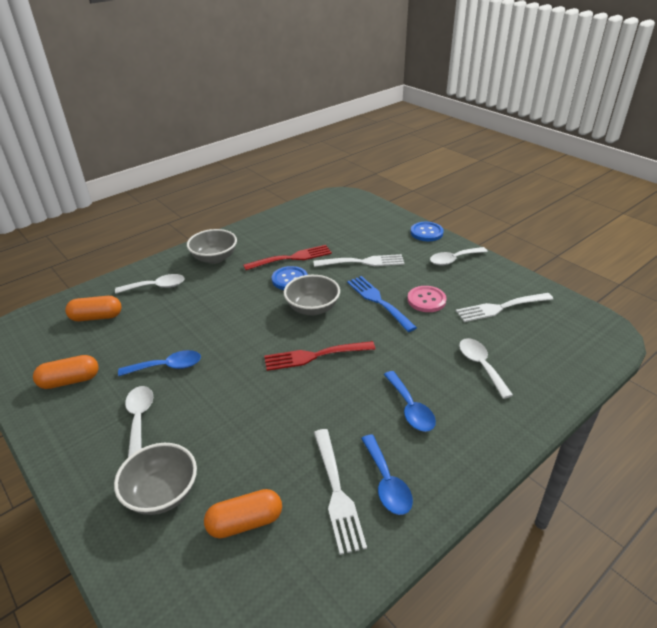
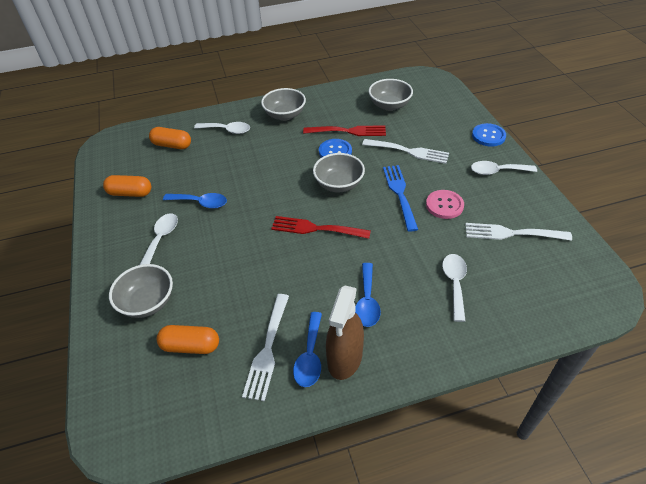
camera: 25 degrees right, 10 degrees up
(318, 227) = (389, 105): none -> grey bowl
(423, 471) = (345, 358): none -> brown spray bottle

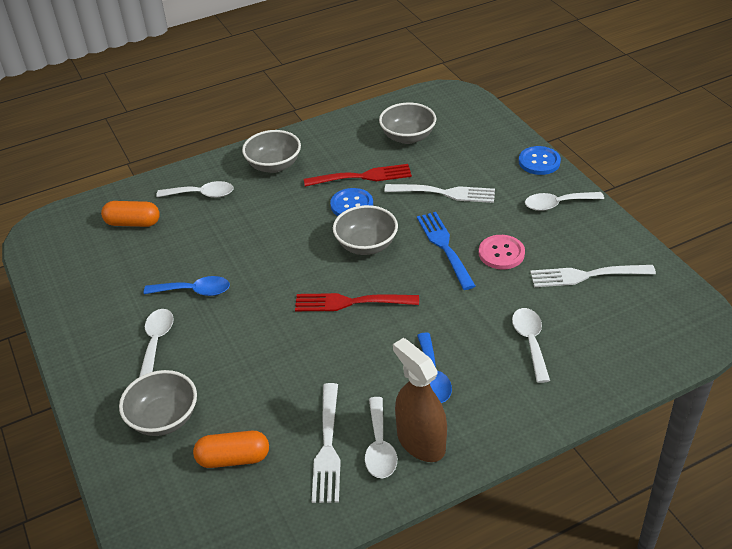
camera: 10 degrees left, 5 degrees down
(130, 193) = (96, 291): orange capsule -> none
(310, 356) = (379, 446): blue spoon -> white spoon
(345, 358) = (421, 442): brown spray bottle -> brown spray bottle turned 135 degrees clockwise

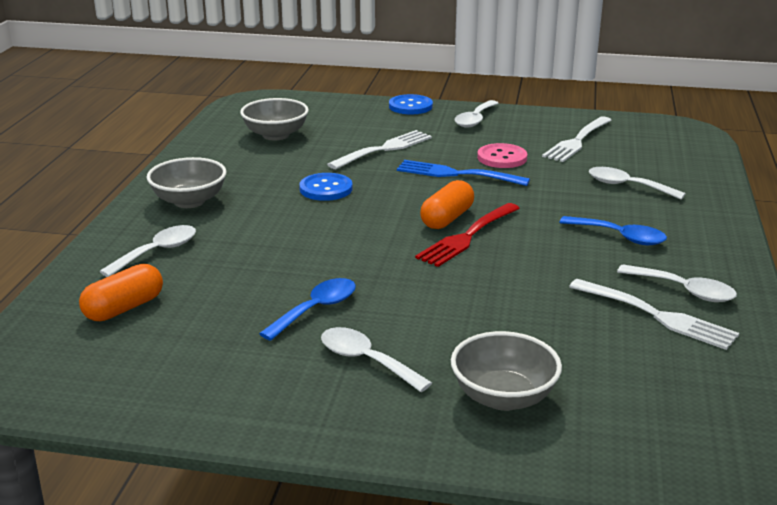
camera: 55 degrees left, 15 degrees down
(233, 458) = (617, 373): orange capsule -> orange capsule (447, 218)
(362, 177) = (293, 171): red fork -> none
(366, 245) = (396, 203): grey bowl -> none
(421, 442) = (698, 270): brown spray bottle -> none

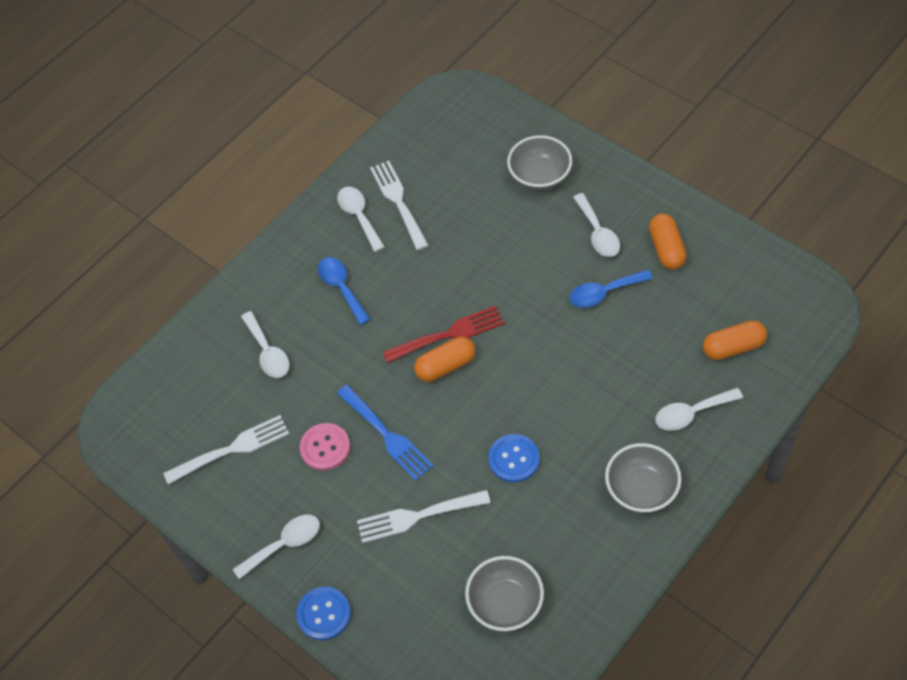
camera: 145 degrees left, 30 degrees up
(257, 371) = (666, 249): none -> orange capsule

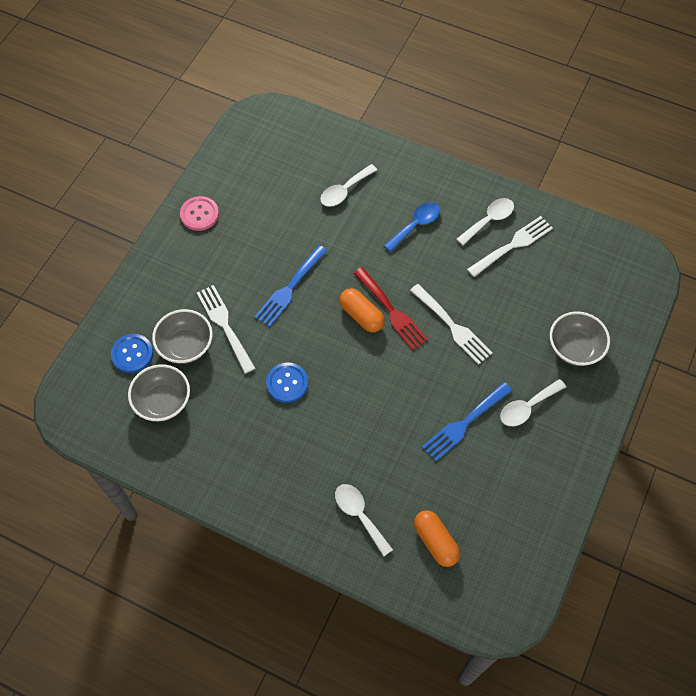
camera: 70 degrees right, 5 degrees up
(232, 449) = (257, 190): white fork -> white fork (452, 326)
(284, 544) = (187, 243): white spoon -> none
(324, 614) = (137, 282): blue button -> blue button (132, 354)
(325, 447) = (270, 249): pink button -> pink button (199, 214)
(604, 293) = (464, 423): blue spoon -> blue fork
(641, 489) = (278, 485): grey bowl -> grey bowl (185, 346)
(666, 249) = (527, 468): orange capsule -> none

